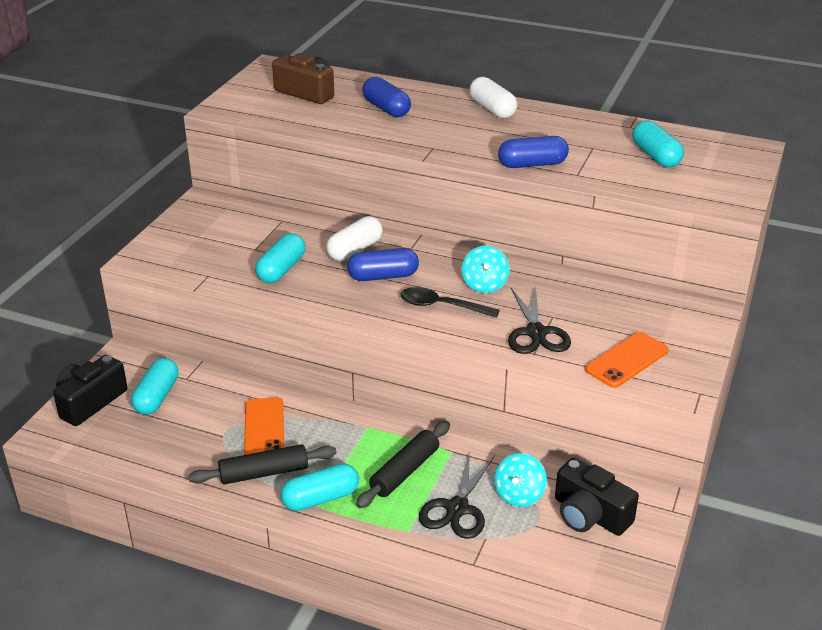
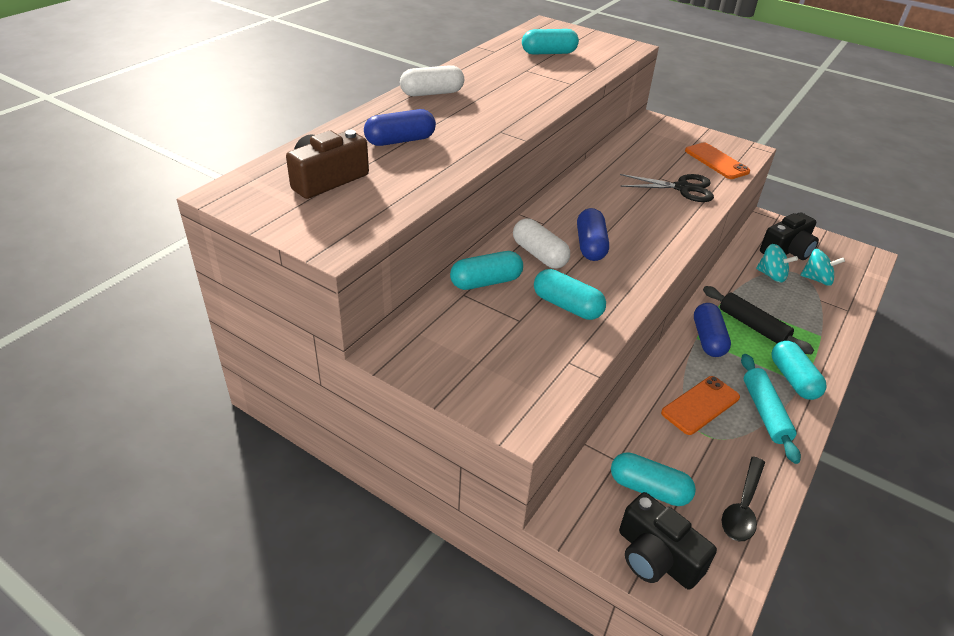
camera: 80 degrees left, 5 degrees up
(264, 428) = (700, 405): orange phone -> orange phone turned 45 degrees counterclockwise
(264, 473) = (765, 412): black rolling pin -> turquoise rolling pin
(302, 228) = (486, 282): none -> turquoise capsule
(442, 306) = (643, 223): black spoon -> black spoon (743, 506)
(457, 508) = (791, 307): black scissors -> none
(484, 284) = (611, 197): turquoise spinning top -> turquoise spinning top (817, 279)
(532, 164) = (549, 96): blue capsule -> blue capsule (708, 339)

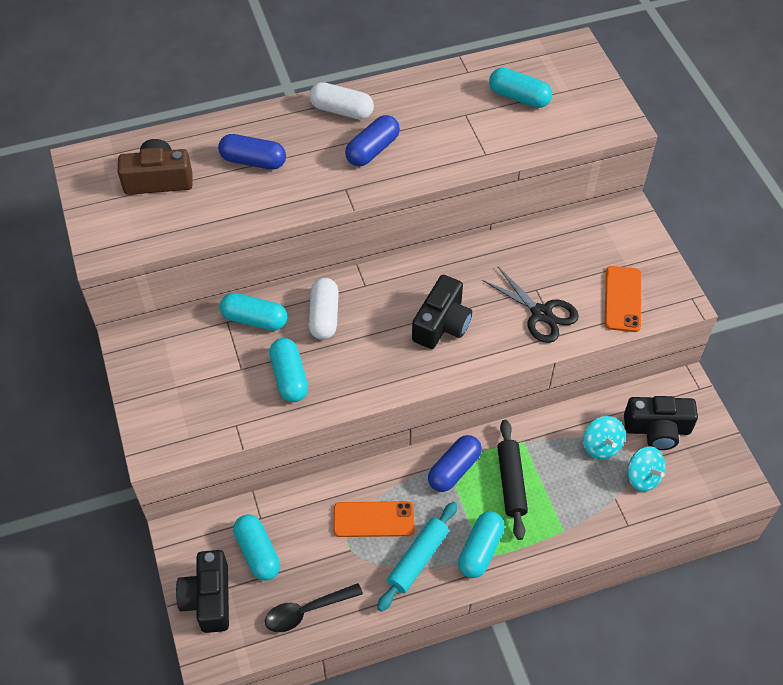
camera: 40 degrees right, 15 degrees up
(590, 245) = (376, 330): blue capsule -> blue capsule (372, 150)
(630, 221) = (442, 324): none -> black camera

